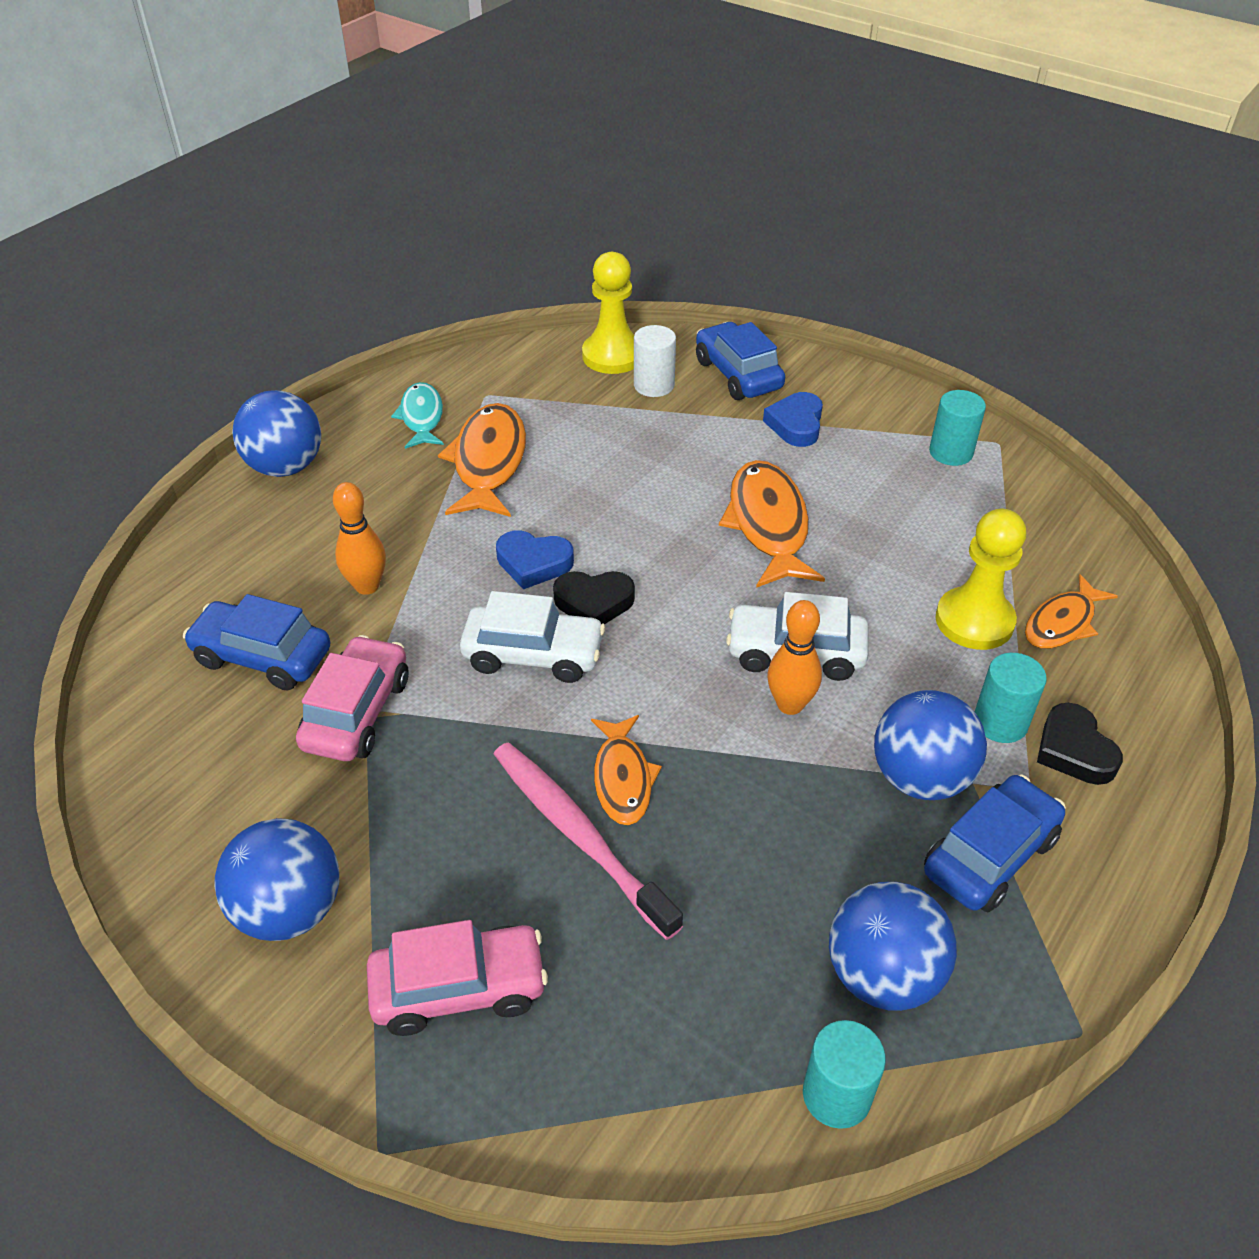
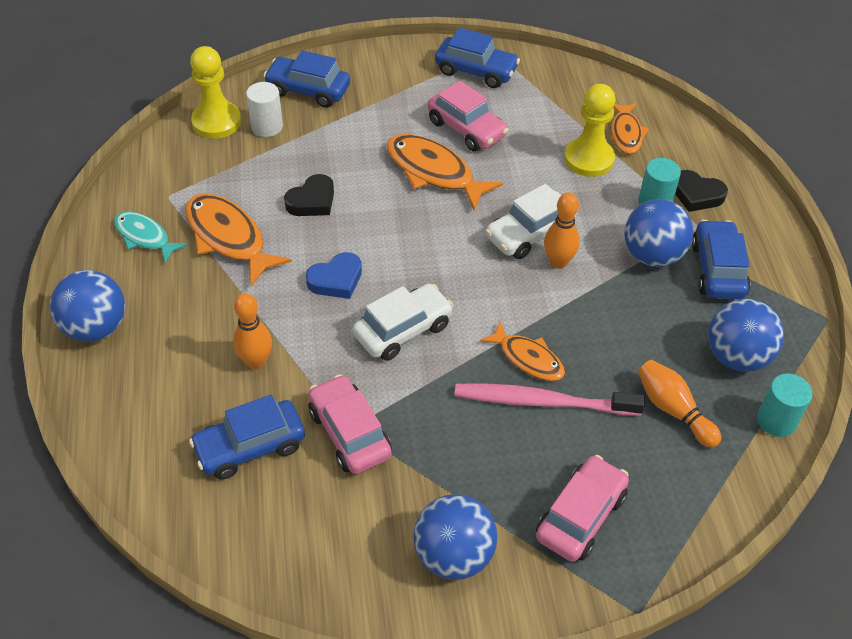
camera: 45 degrees left, 5 degrees up
(594, 603) = (398, 279): black heart -> black heart (312, 201)
(717, 968) = (673, 410): none -> orange bowling pin
(796, 424) = (378, 102): blue heart -> none
(862, 504) = (466, 129): none -> pink car
(951, 452) = (476, 71): turquoise cylinder -> blue car

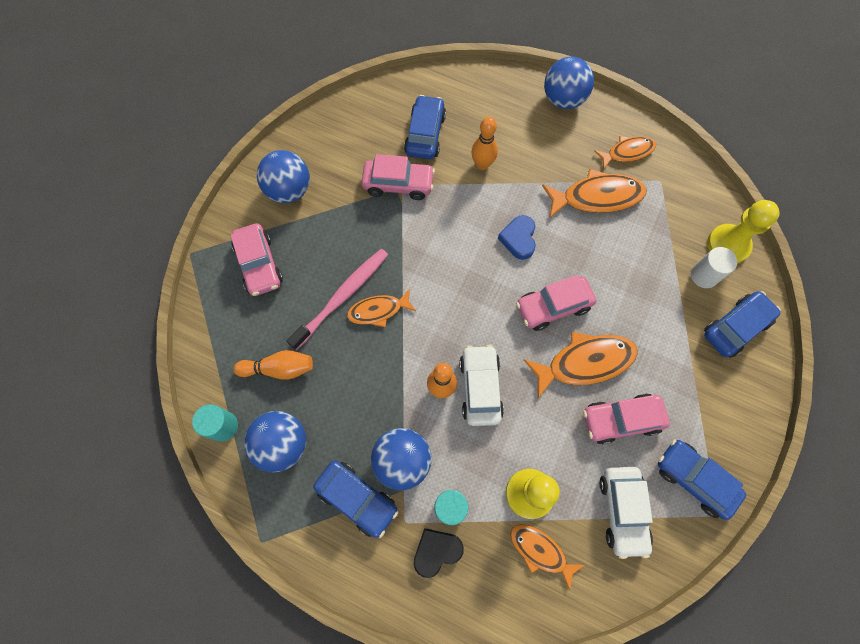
camera: 125 degrees right, 20 degrees up
(145, 237) = (627, 152): turquoise fish -> orange fish
(312, 201) = (603, 264): black heart -> none
(394, 218) = (553, 306): none -> pink car
(403, 330) = (451, 253): white car -> white car (622, 511)
(476, 71) = (694, 479): blue car -> blue car turned 75 degrees clockwise

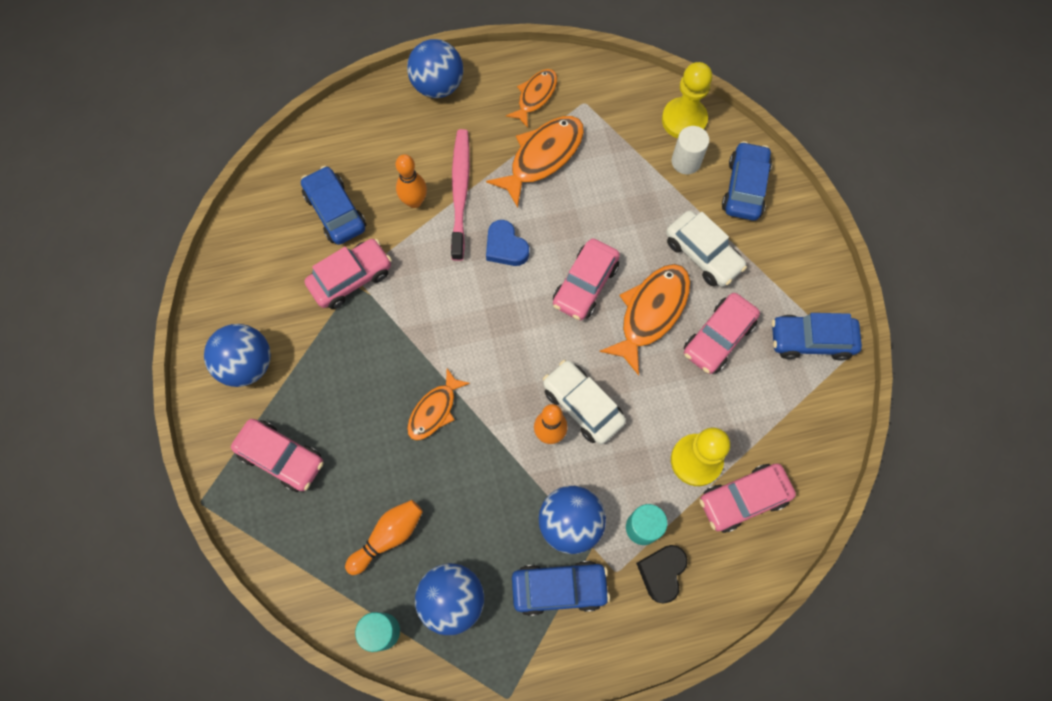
camera: 40 degrees left, 0 degrees up
(342, 297) = (390, 424): pink toothbrush -> pink toothbrush (460, 192)
(540, 551) = (743, 499): orange fish -> pink car
(622, 511) = (778, 412): white car -> white car (703, 254)

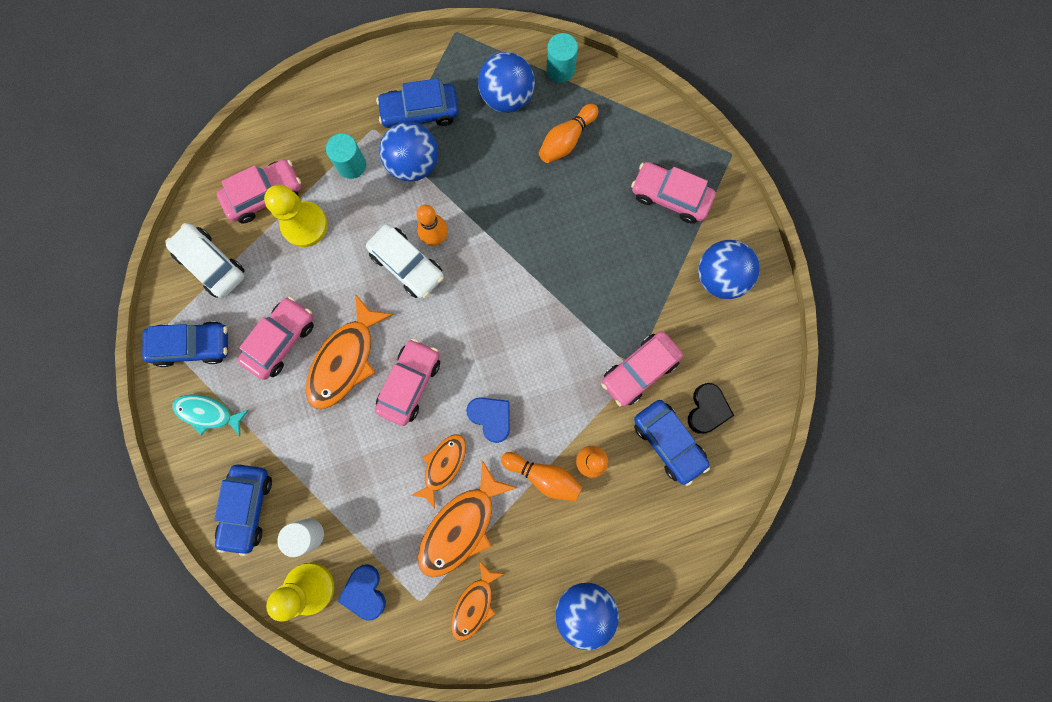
camera: 175 degrees right, 10 degrees up
(434, 410) = (541, 249): orange fish -> orange fish (443, 466)
(460, 192) = (543, 476): pink toothbrush -> orange bowling pin
(633, 113) = (365, 592): none -> blue heart
(662, 572) = (335, 131): black heart -> black heart (707, 409)
(703, 254) = (293, 427): white car -> white car (211, 264)
(789, 273) = (208, 413): none -> turquoise fish

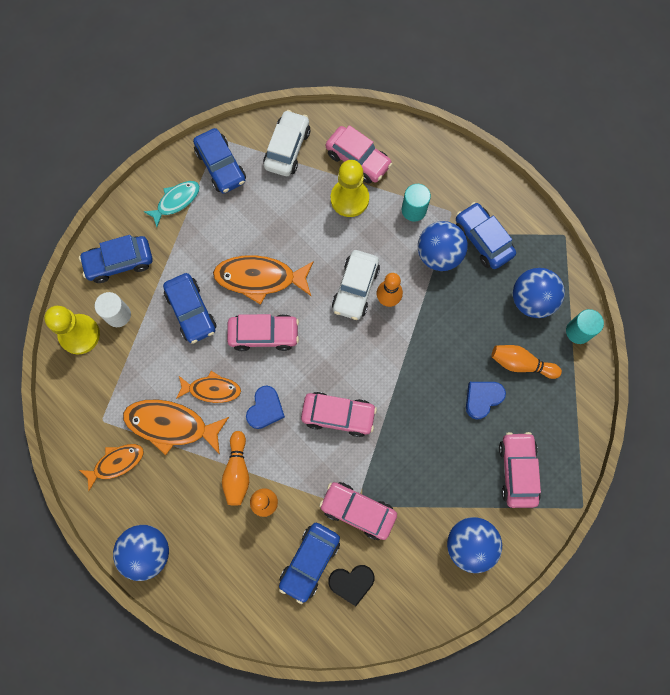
camera: 65 degrees right, 5 degrees down
(208, 413) = (176, 201): turquoise fish -> turquoise fish turned 60 degrees clockwise
(281, 340) = (253, 225): pink car -> pink car (338, 415)
(345, 450) = (191, 311): none -> blue car
(365, 592) = (93, 376): blue heart -> blue heart (482, 398)
(474, 604) = (116, 463): orange fish -> orange fish turned 150 degrees clockwise

